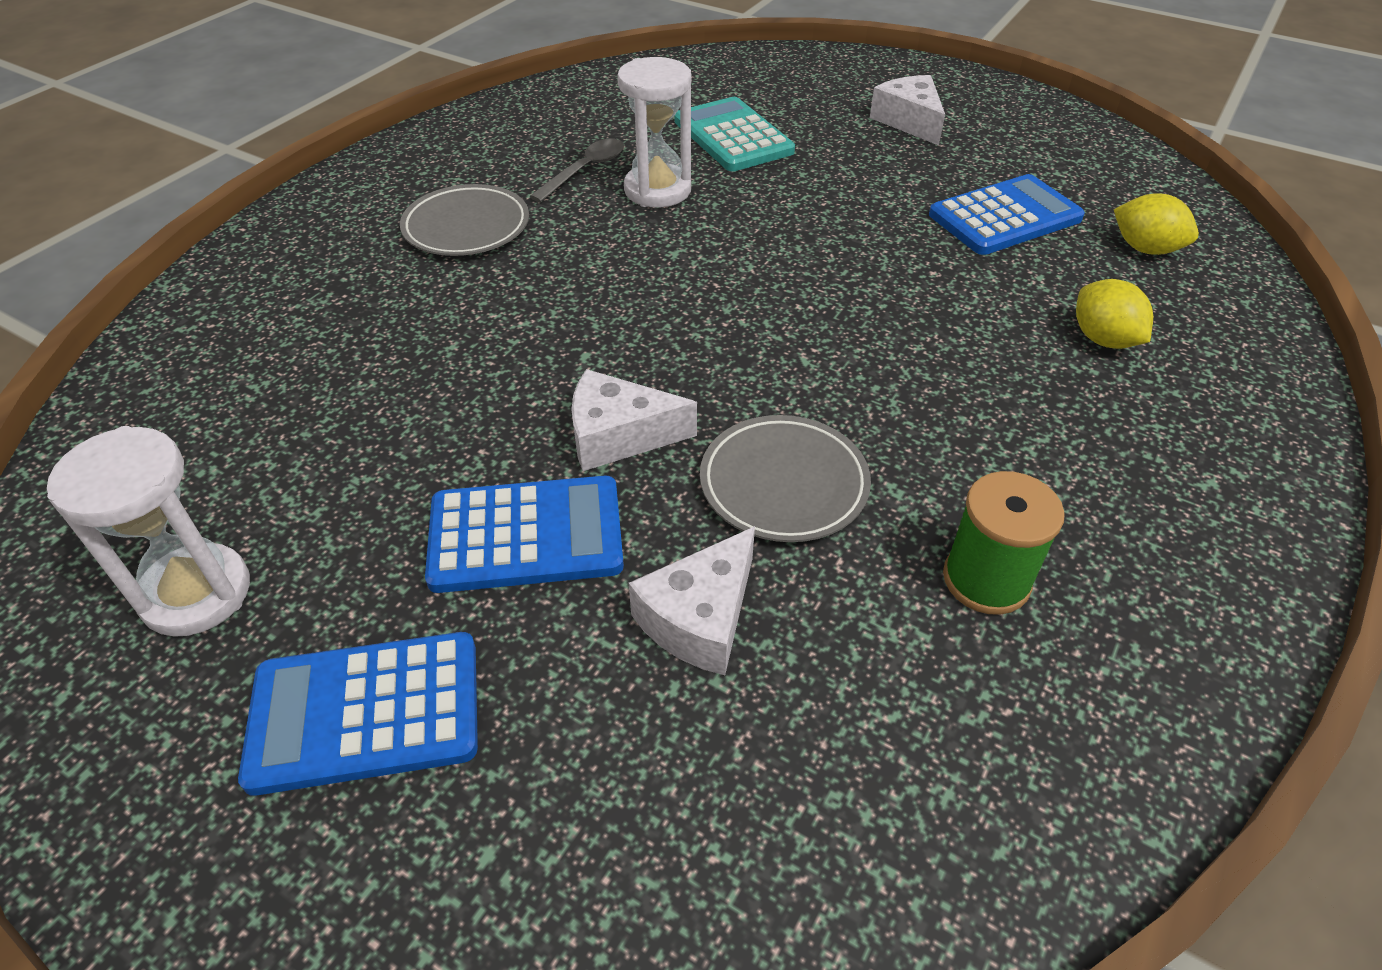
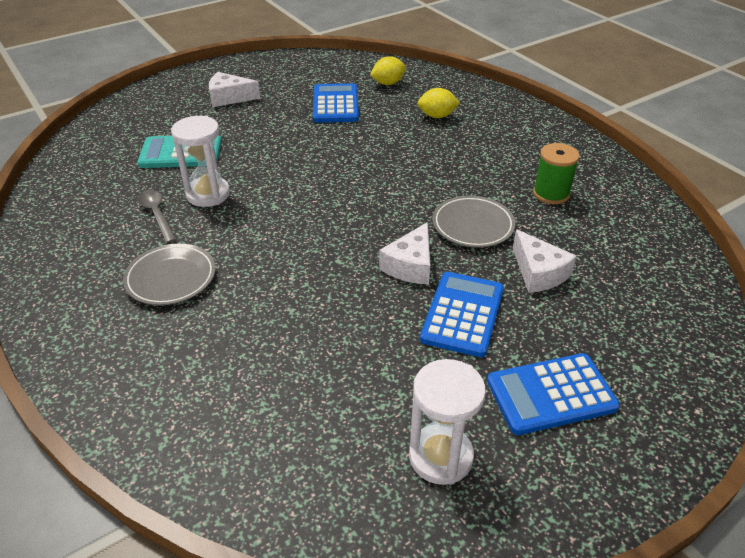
camera: 65 degrees left, 5 degrees down
(365, 712) = (551, 394): blue calculator -> blue calculator turned 60 degrees clockwise

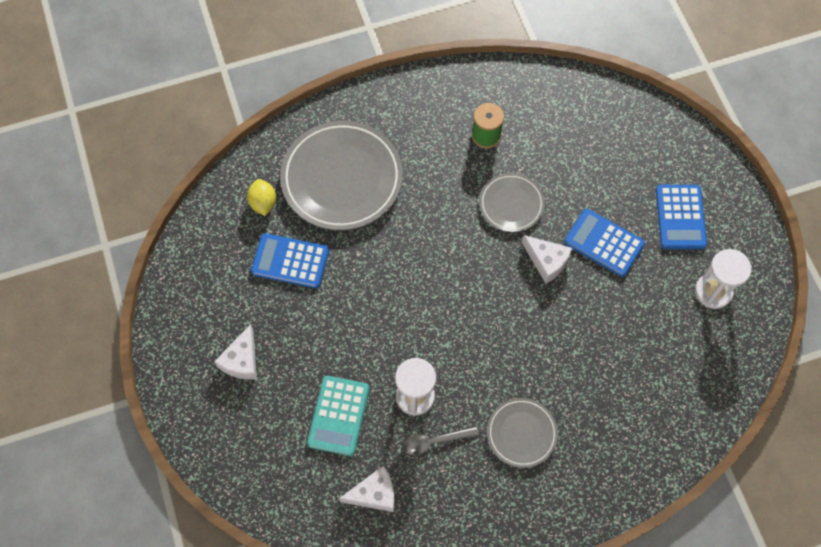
camera: 75 degrees left, 25 degrees up
(437, 116) = (342, 179): yellow lemon -> grey plate
(538, 272) = (574, 181): white cheese -> white cheese (374, 494)

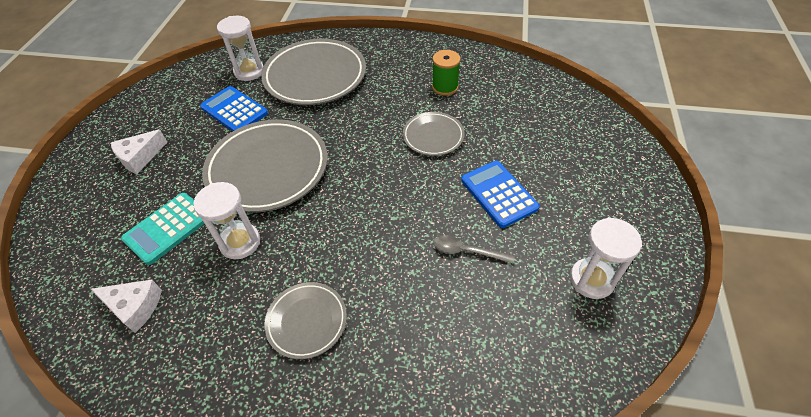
camera: 30 degrees right, 15 degrees down
(263, 203) = (249, 72): yellow lemon -> white hourglass
(381, 313) = (268, 169): none -> grey plate
(434, 441) = (224, 288): grey spoon -> grey spoon (467, 251)
(547, 261) = (435, 187): white cheese -> none
(680, 217) = (588, 202): blue calculator -> none

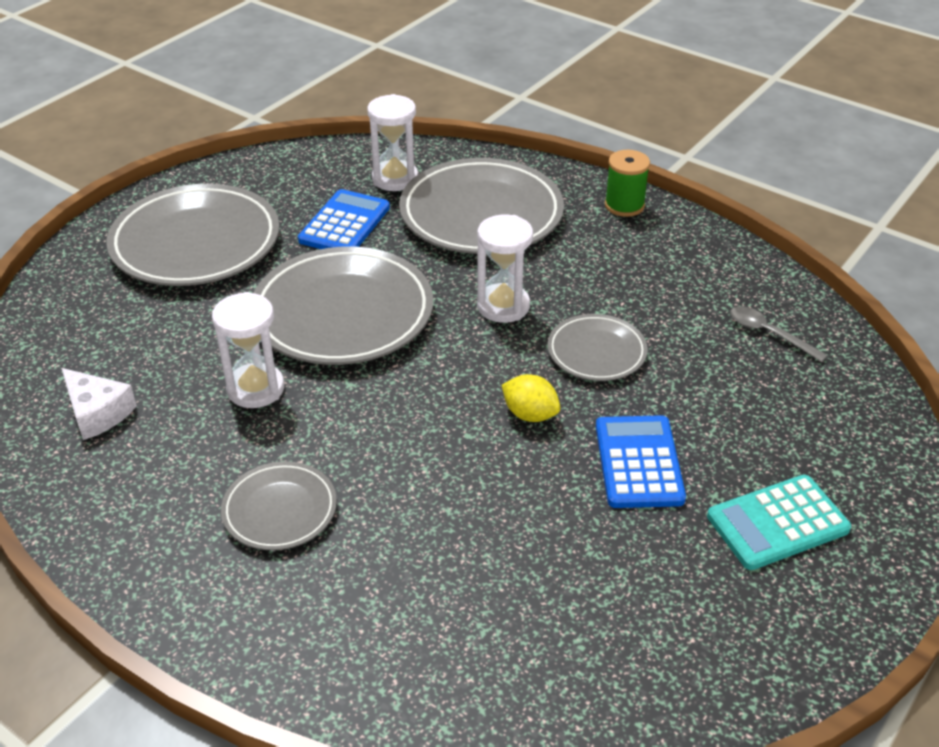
camera: 25 degrees right, 10 degrees down
(140, 157) = (196, 243): white cheese -> grey plate
(168, 228) = (181, 339): turquoise calculator -> turquoise calculator (777, 523)
(234, 110) = (344, 224): blue calculator -> blue calculator turned 45 degrees clockwise
(421, 189) = (530, 414): none -> yellow lemon
(445, 87) = (663, 291): green spool -> green spool (624, 205)
(467, 251) = (539, 515): grey spoon -> grey spoon (769, 334)
(591, 280) = (694, 623): white hourglass -> white hourglass (503, 306)

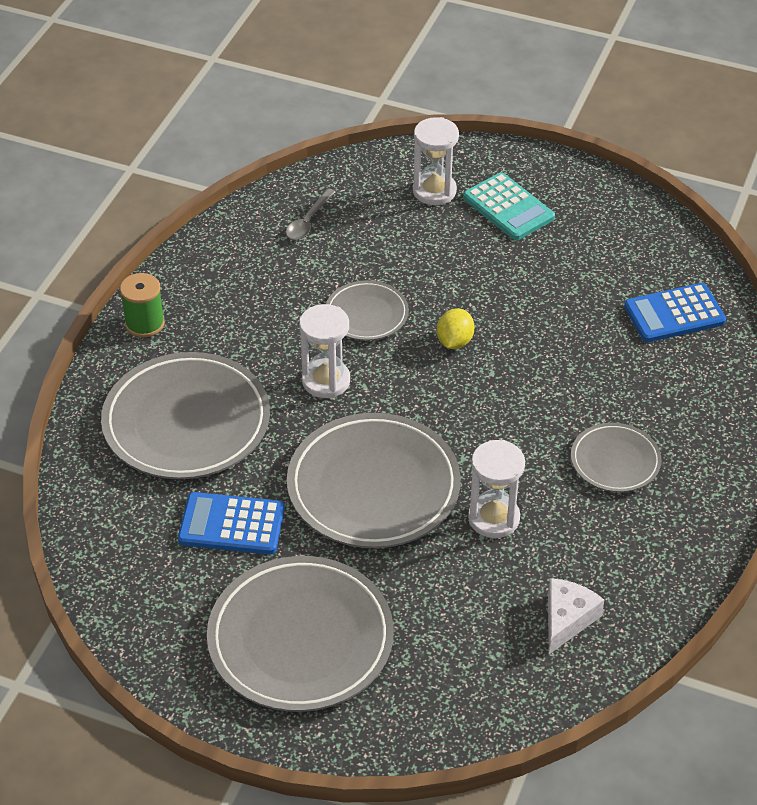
camera: 105 degrees left, 5 degrees up
(395, 179) = (137, 505): white hourglass -> white hourglass (434, 191)
(638, 462) = (481, 277): blue calculator -> blue calculator (674, 314)

